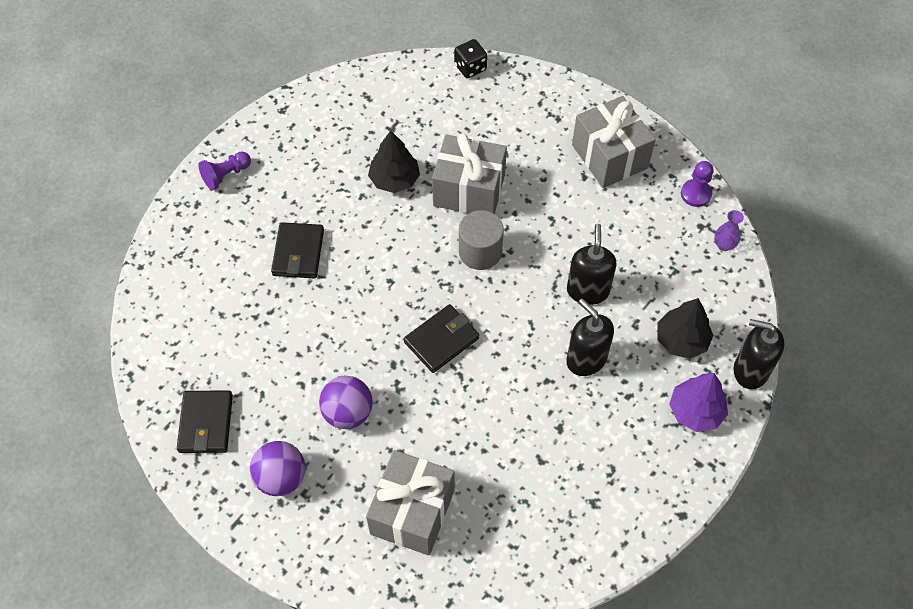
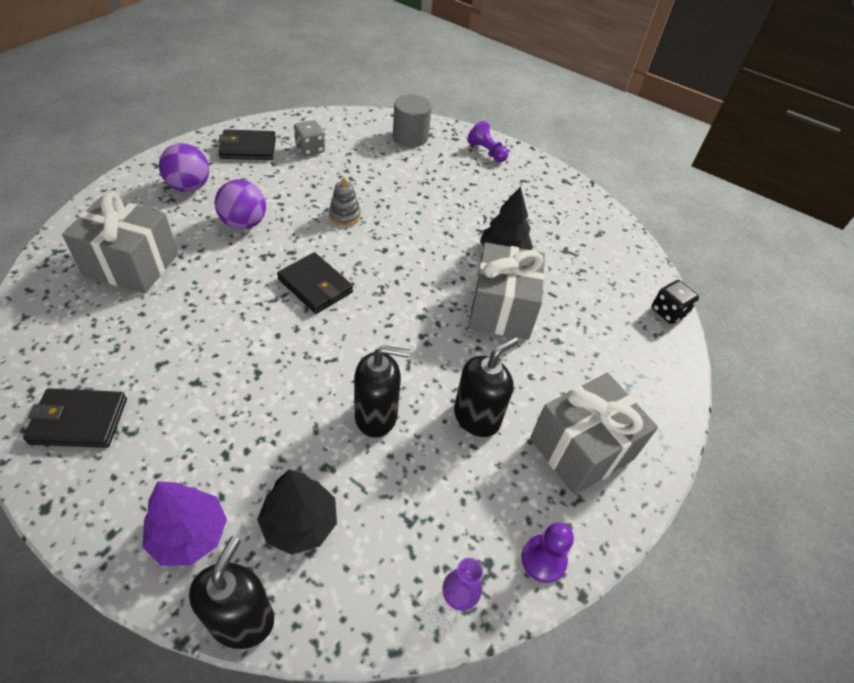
camera: 80 degrees right, 10 degrees down
(211, 355) = (310, 149): none -> grey dice
(298, 253) = (412, 192): black wallet -> black wallet (79, 420)
(337, 316) = (345, 216): none -> grey stacking toy
(480, 252) = (423, 317): grey cylinder -> grey cylinder (410, 137)
(586, 359) = (281, 411): black soap dispenser -> black soap dispenser (477, 417)

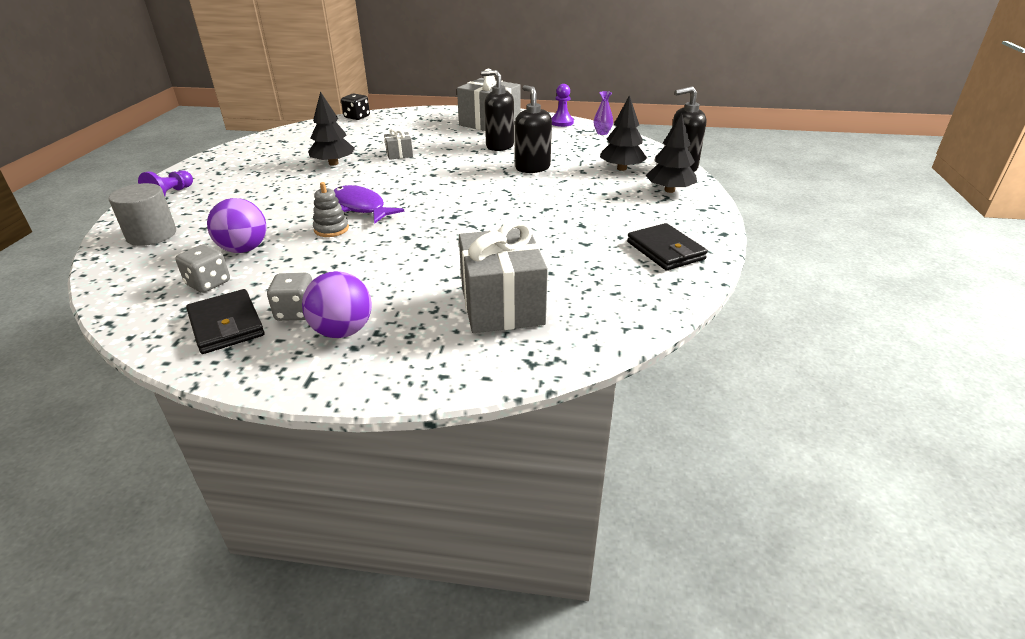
camera: 110 degrees left, 15 degrees down
(189, 535) = (669, 190): purple tree -> black tree
(233, 174) = (296, 312): none -> grey dice
(244, 223) = (384, 272): purple ball -> purple ball (244, 249)
(315, 286) = (439, 215): black wallet -> none
(375, 242) = (360, 207): none -> purple fish
(501, 309) = (399, 154): grey gift -> grey gift, size x0.45

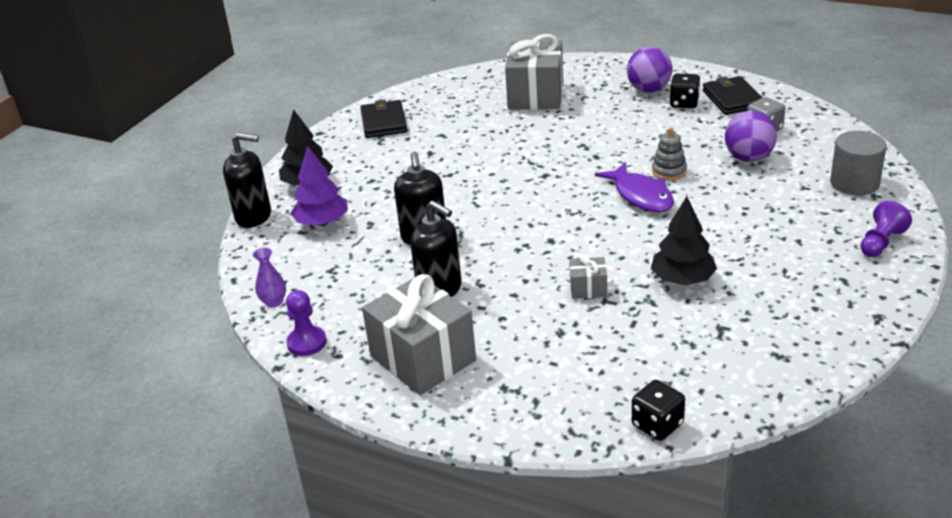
camera: 160 degrees left, 0 degrees up
(296, 312) = (684, 103): grey dice -> black dice
(621, 168) = (322, 222): black tree -> purple tree

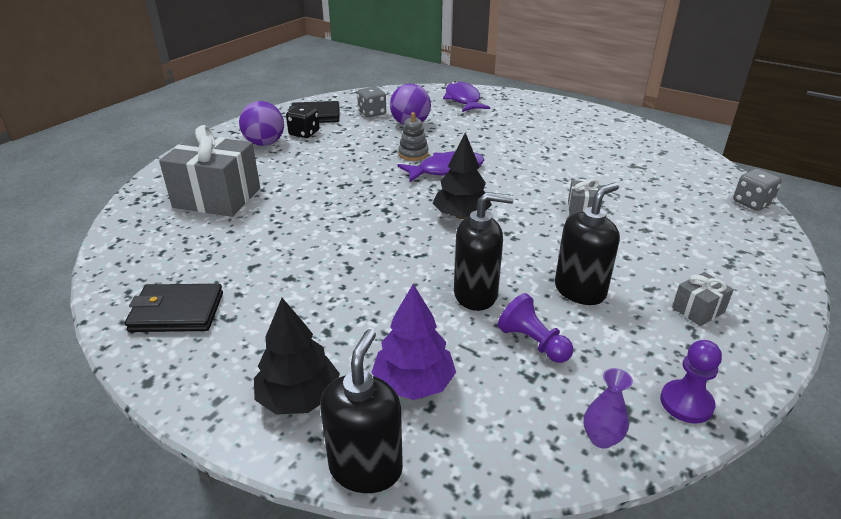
camera: 85 degrees left, 0 degrees up
(423, 358) = (698, 310): grey gift -> grey gift, size x0.45
(657, 425) = (752, 203): black dice -> grey dice
(682, 279) = (572, 170): black tree -> black tree (461, 215)
(854, 183) = (463, 100): grey cylinder -> purple fish
(881, 242) = (537, 105): purple pawn -> purple pawn (533, 342)

